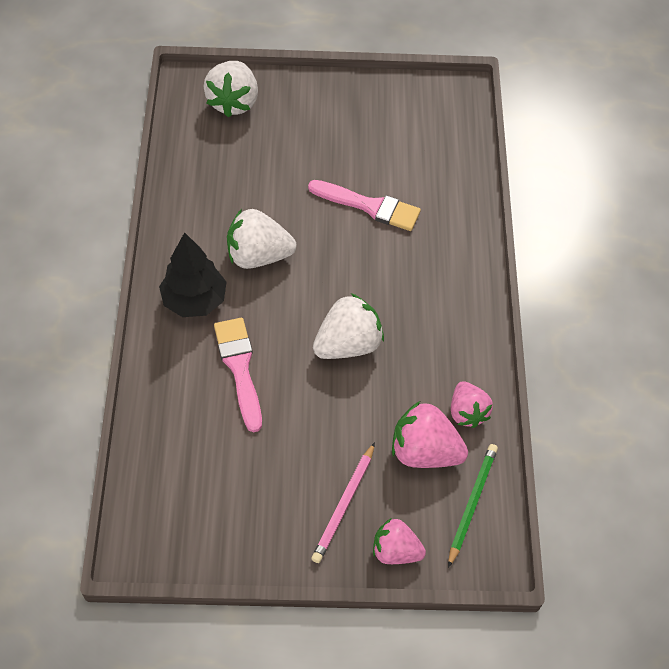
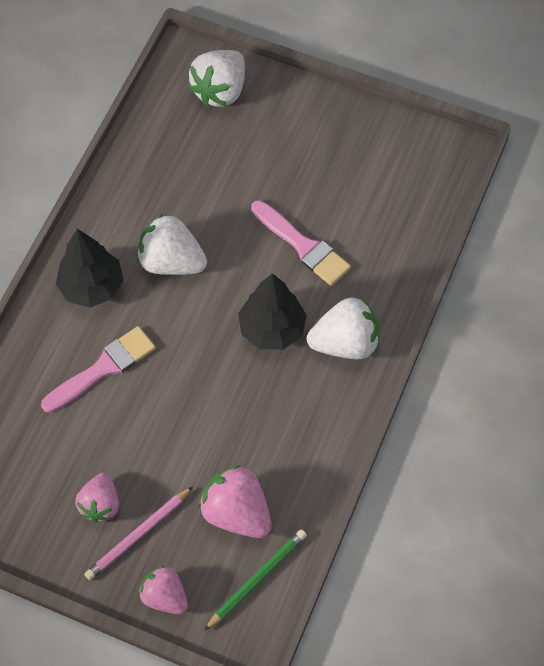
camera: 25 degrees right, 5 degrees up
(239, 368) = (103, 368): pink brush -> pink brush turned 45 degrees clockwise
(348, 344) = (215, 381): white strawberry -> white strawberry (345, 343)
(377, 283) = (272, 329): none -> black tree
(467, 412) = (296, 489): pink strawberry -> pink strawberry (100, 504)

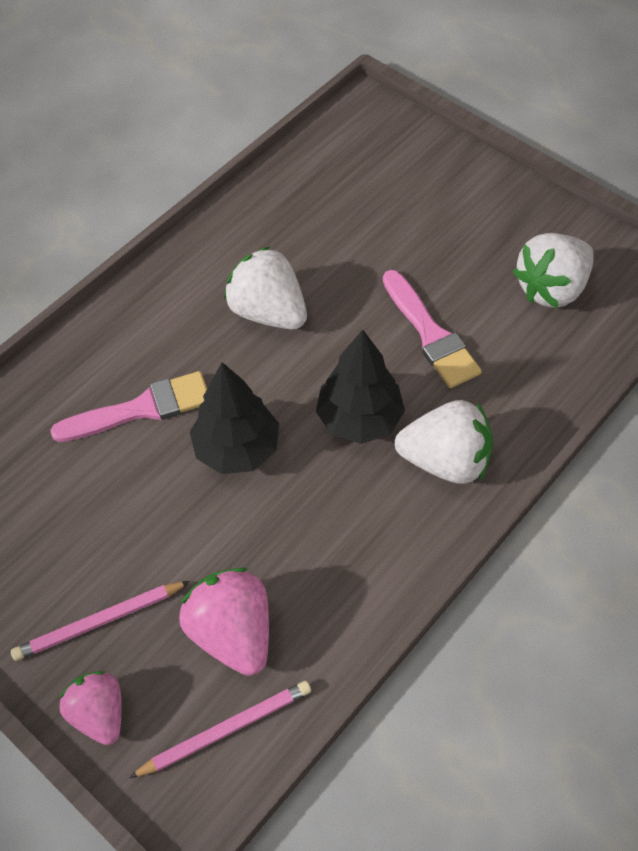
camera: 20 degrees right, 5 degrees down
(92, 287) = (166, 315): black tree -> black tree (237, 448)
(100, 504) = (70, 569): pink strawberry -> none
(220, 91) = (392, 149): white strawberry -> white strawberry (551, 288)
(257, 579) = (225, 730): green pencil -> pink pencil

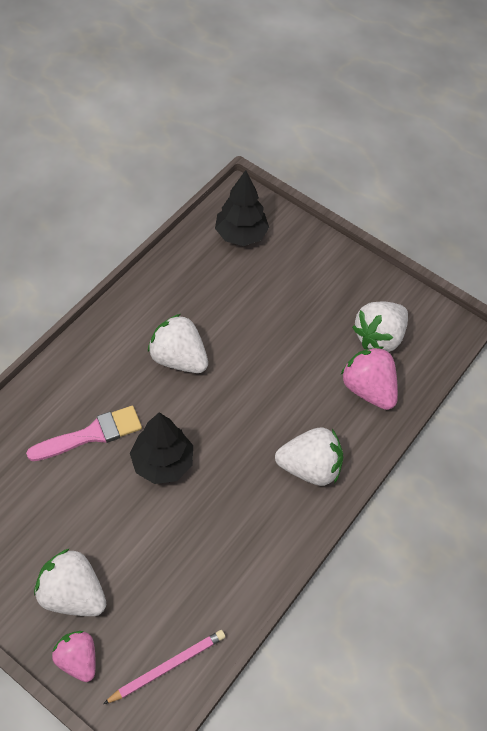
camera: 10 degrees left, 0 degrees up
(99, 621) = (73, 593): pink pencil -> white strawberry
(233, 632) = (168, 597): pink strawberry -> pink strawberry (368, 389)
(359, 419) = (248, 438): black tree -> black tree (241, 235)
(430, 334) = (295, 373): pink brush -> none

